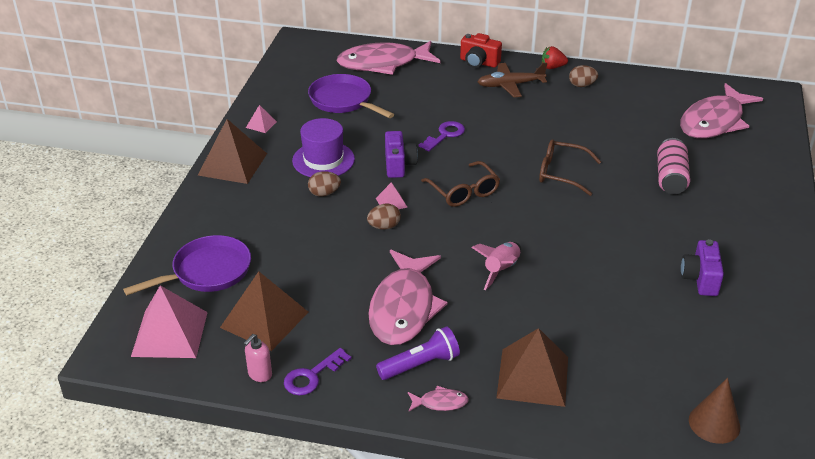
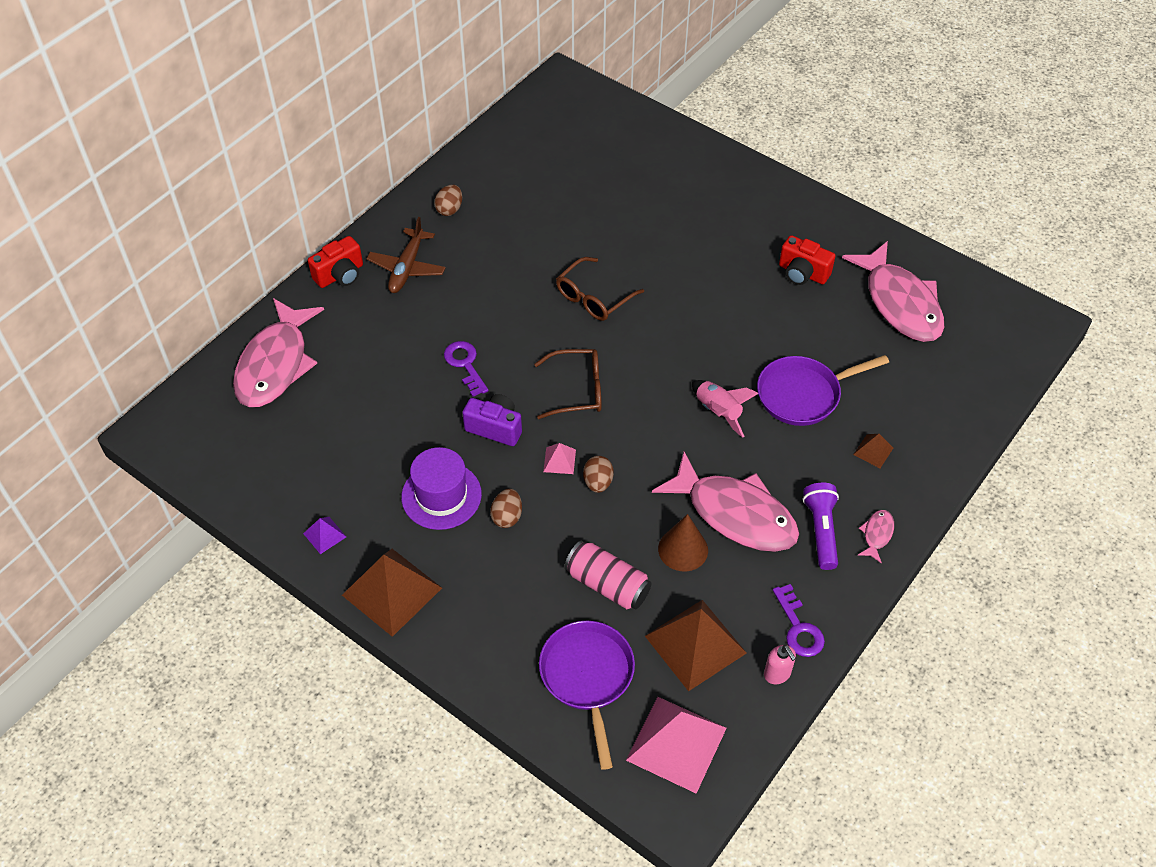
camera: 65 degrees left, 15 degrees up
(261, 124) = (324, 535): pink pyramid -> purple pyramid
(343, 101) = (330, 433): purple pan -> purple pan (803, 394)
(532, 377) = (873, 451): brown pyramid -> brown pyramid, size x0.45
(552, 67) = (397, 217): red strawberry -> none
(670, 178) = (650, 220): pink can -> pink can (607, 585)
(700, 279) = (802, 273): purple camera -> red camera
(714, 121) = (581, 144): pink fish -> pink fish (900, 303)
(714, 423) = (974, 353): brown cone -> brown cone (683, 549)

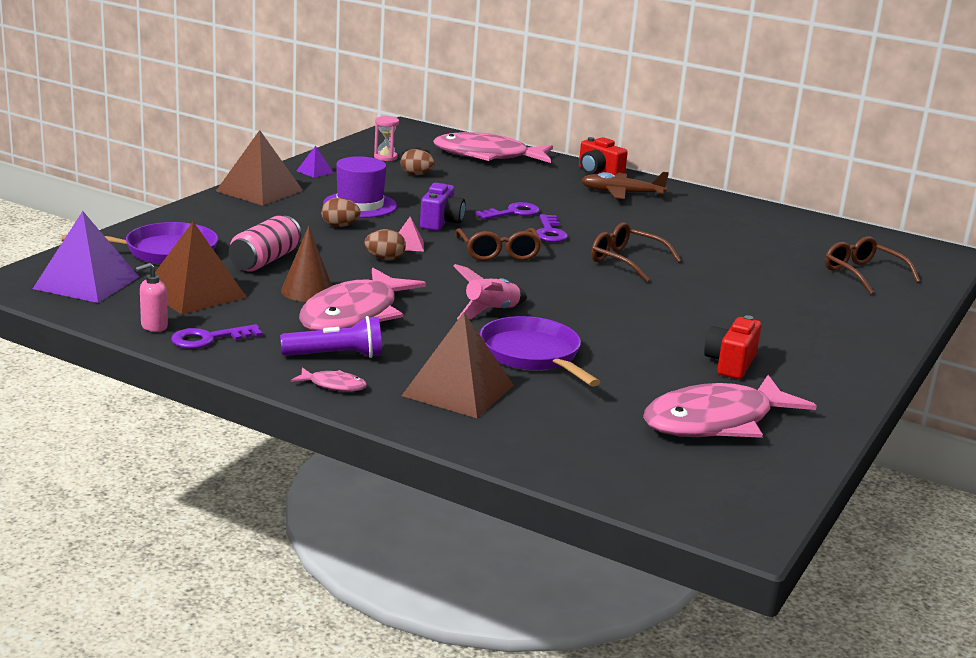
camera: 80 degrees right, 30 degrees down
(274, 462) = (385, 157): none -> pink hourglass
(449, 209) = (708, 207): brown egg -> brown egg (416, 174)
(521, 343) = (549, 232): none -> purple key
(614, 146) = (862, 274): none -> brown glasses
(676, 743) = (86, 282): pink pyramid -> purple pyramid
(873, 451) = (458, 390): brown pyramid -> brown pyramid, size x2.21

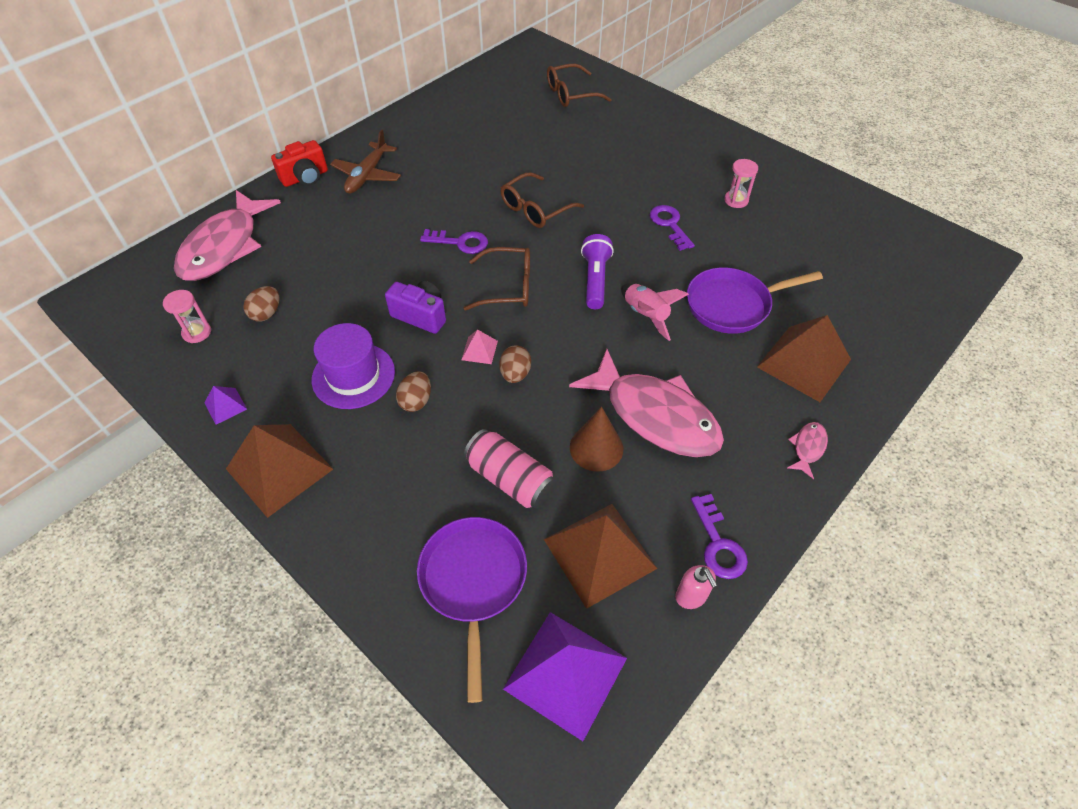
camera: 75 degrees left, 30 degrees up
(336, 356) = (747, 439): purple flashlight -> purple flashlight (595, 280)
(513, 213) = (403, 258): purple key -> purple key (669, 224)
(716, 422) = (830, 231): pink fish -> none
(730, 364) = (736, 200): red camera -> pink hourglass

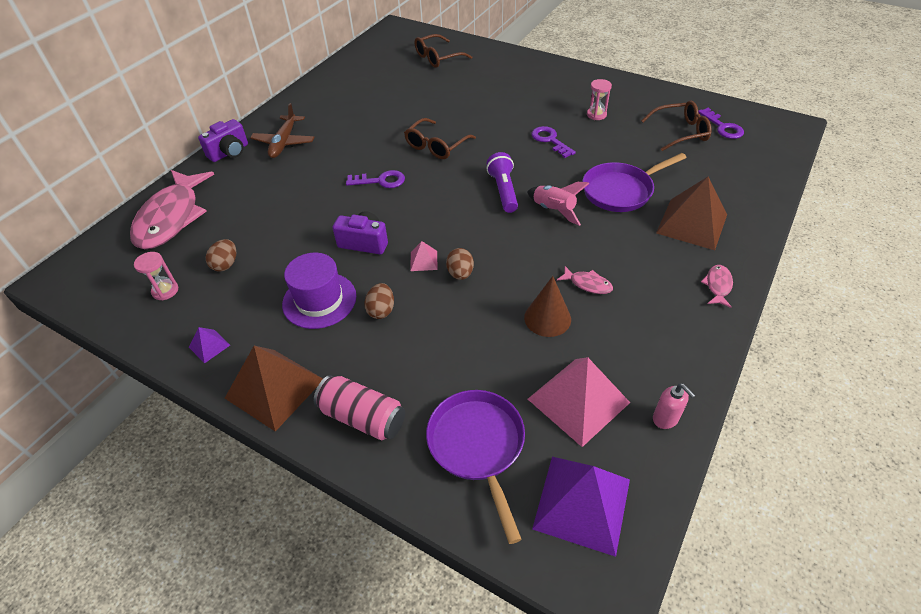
camera: 10 degrees left, 5 degrees down
(305, 177) = (229, 152): red camera -> purple camera
(508, 287) = (432, 208): brown glasses -> brown glasses (680, 132)
(510, 479) = (483, 357): pink can -> pink can (362, 417)
(599, 553) = (578, 400): brown pyramid -> pink pyramid
(655, 415) = (588, 284): pink fish -> pink fish, size x0.40
(718, 544) = (673, 373): purple key -> purple key (722, 127)

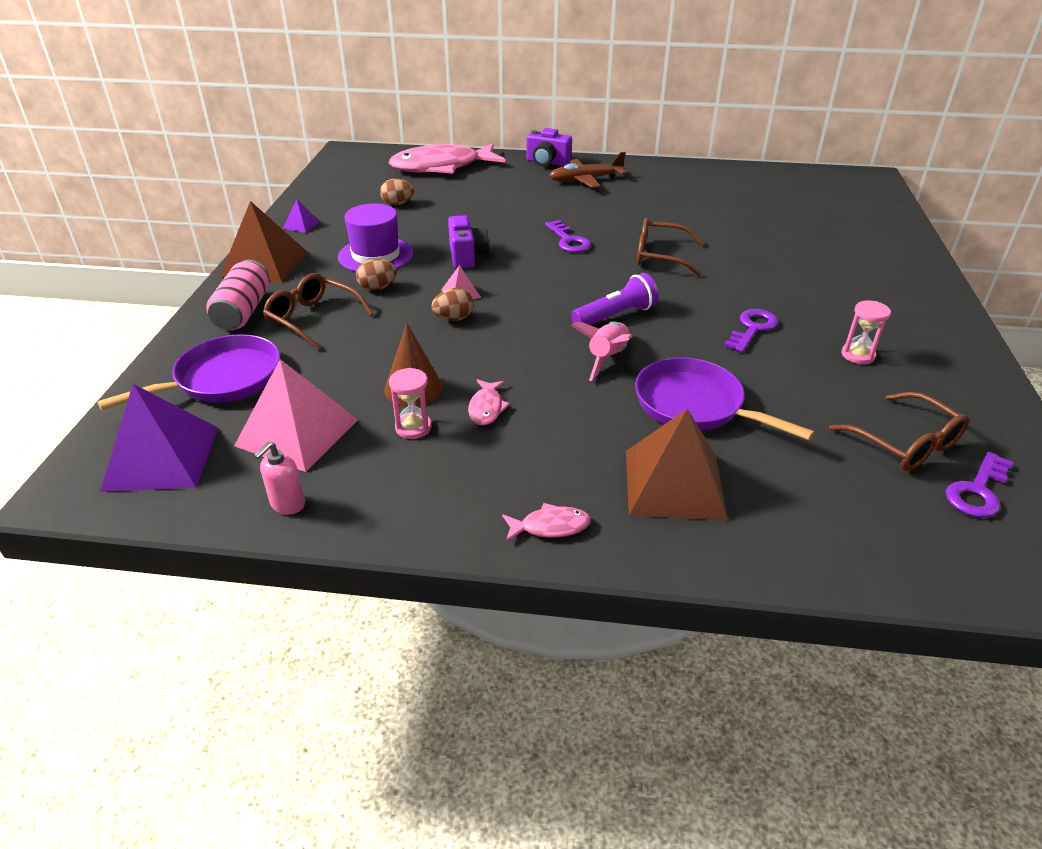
camera: 65 degrees right, 10 degrees down
(165, 291) = (354, 191): pink hourglass -> pink hourglass (413, 427)
(438, 58) = (841, 216): brown glasses -> brown glasses (313, 318)

